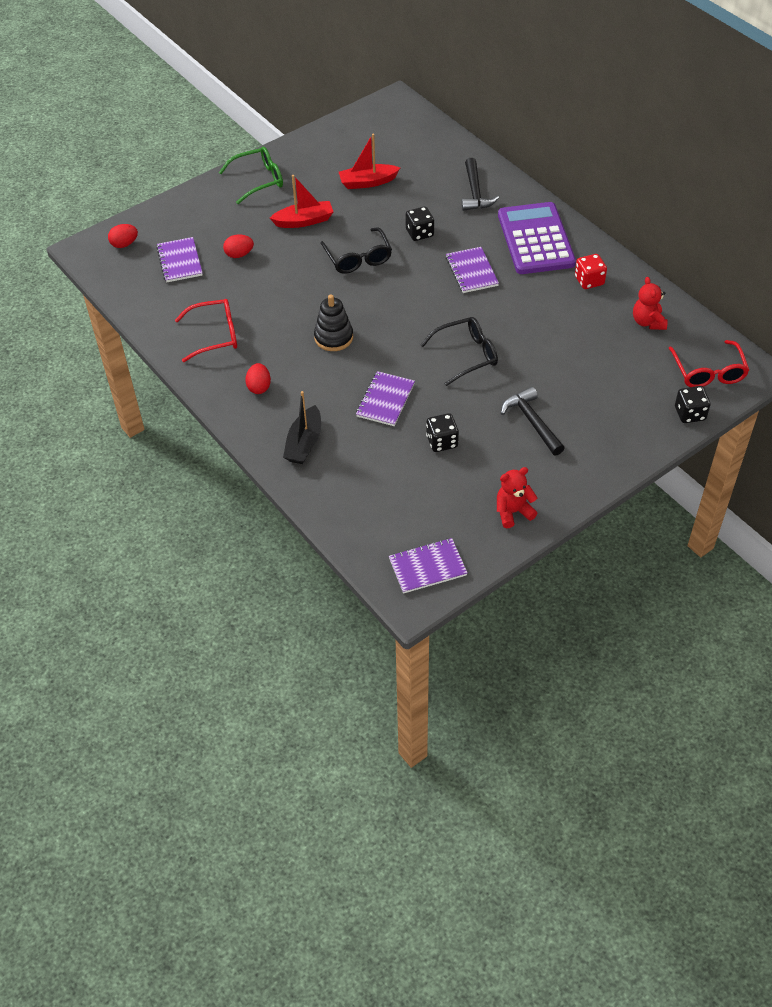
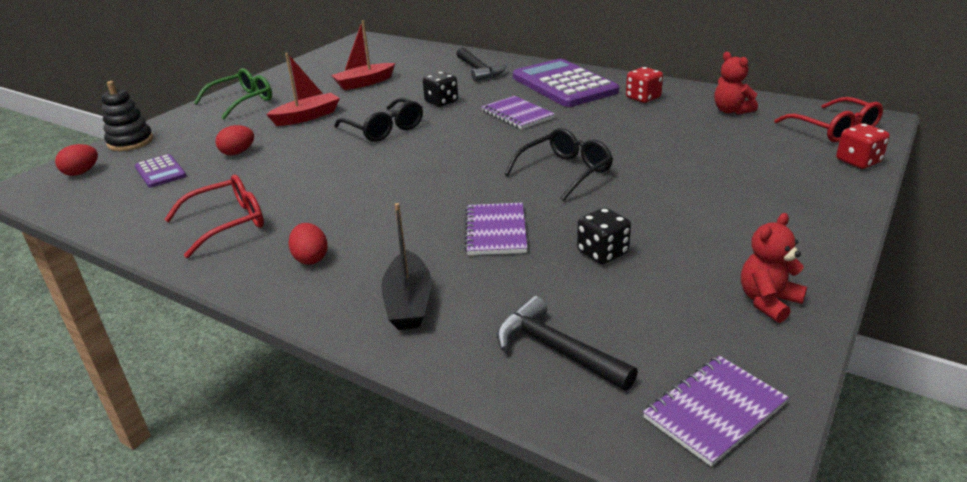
camera: 20 degrees left, 20 degrees down
(180, 261) = (160, 172): purple notebook -> purple calculator
(333, 337) = (391, 192): black stacking toy -> black stacking toy (130, 142)
(532, 422) = (696, 208): black hammer -> black hammer (557, 349)
(690, 414) = (858, 161): black dice -> red dice

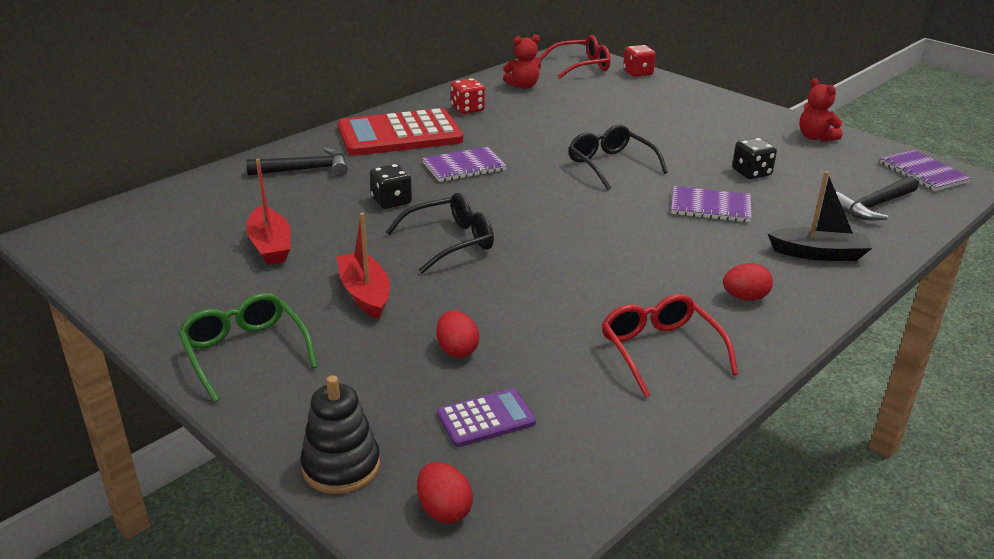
camera: 80 degrees left, 0 degrees up
(564, 85) = (400, 134): purple calculator -> red calculator

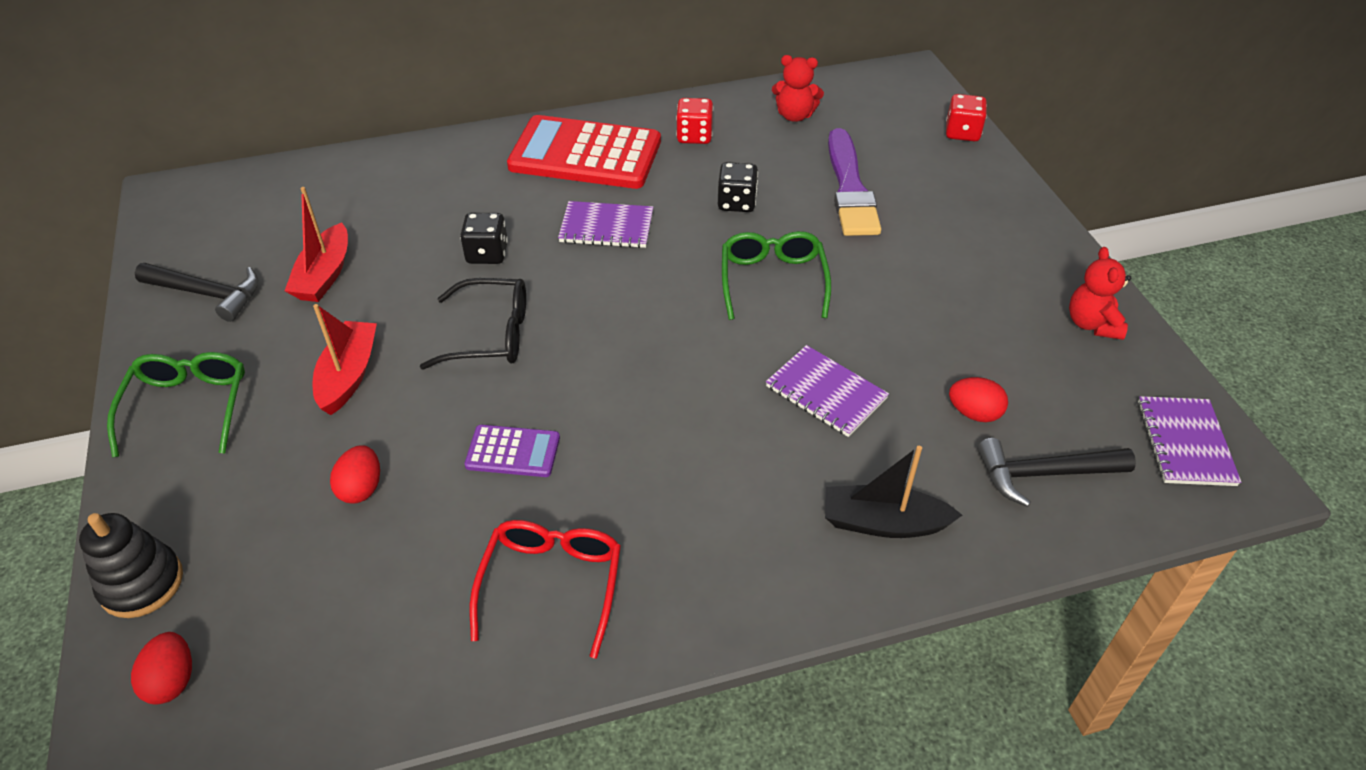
camera: 30 degrees right, 15 degrees up
(305, 170) = (447, 178): black hammer -> black hammer (207, 294)
(486, 418) = (305, 590): purple calculator -> purple calculator (513, 452)
(581, 66) = (900, 100): red glasses -> none
(603, 112) = (850, 189): none -> purple brush
(610, 165) = (772, 281): black glasses -> green glasses
(745, 297) = (721, 551): red egg -> red egg (974, 413)
(751, 173) = (936, 355): black dice -> black dice (736, 202)
(819, 254) = (883, 523): black boat -> black boat turned 150 degrees clockwise

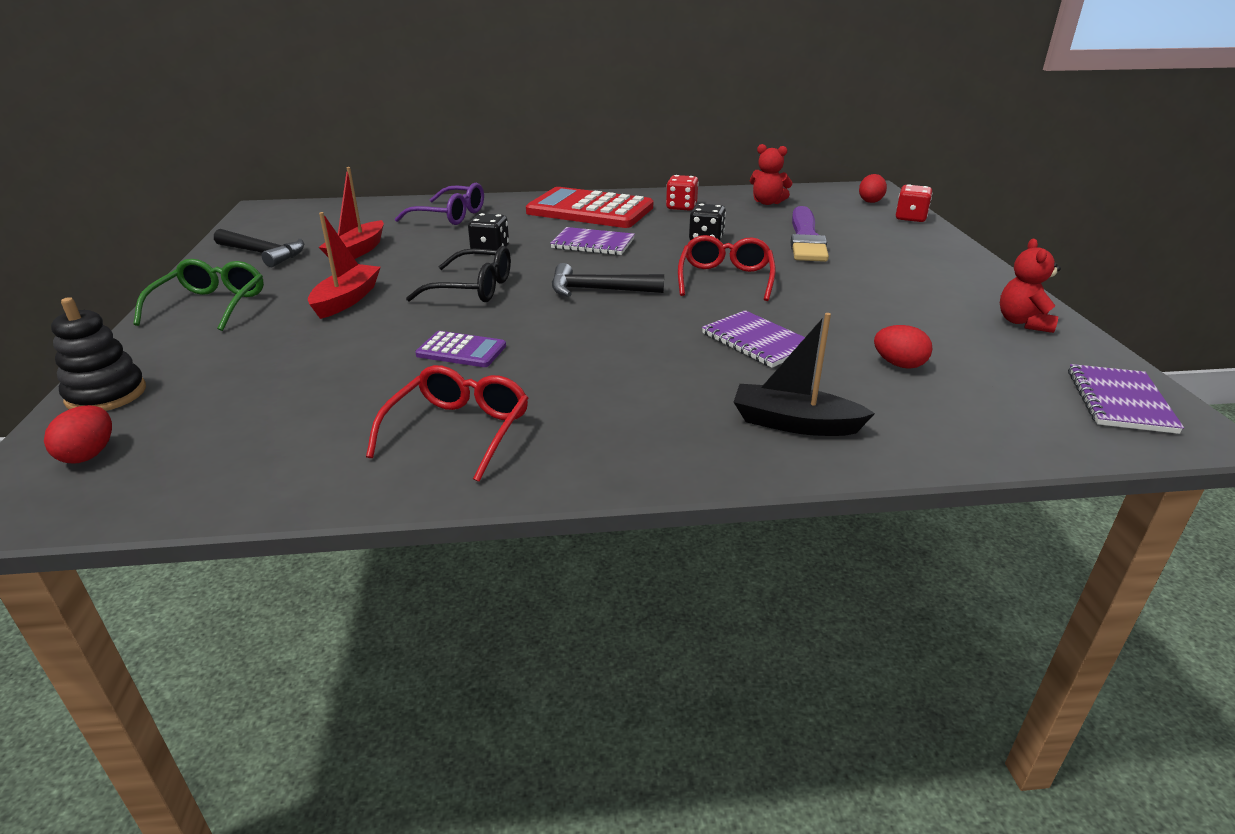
camera: 10 degrees right, 15 degrees down
(361, 488) = (321, 359): red egg -> red egg (870, 201)
(415, 185) = (450, 216): none -> purple glasses
(772, 281) = (725, 279): green glasses -> red glasses
(1044, 474) = (966, 407): black hammer -> black hammer (598, 290)

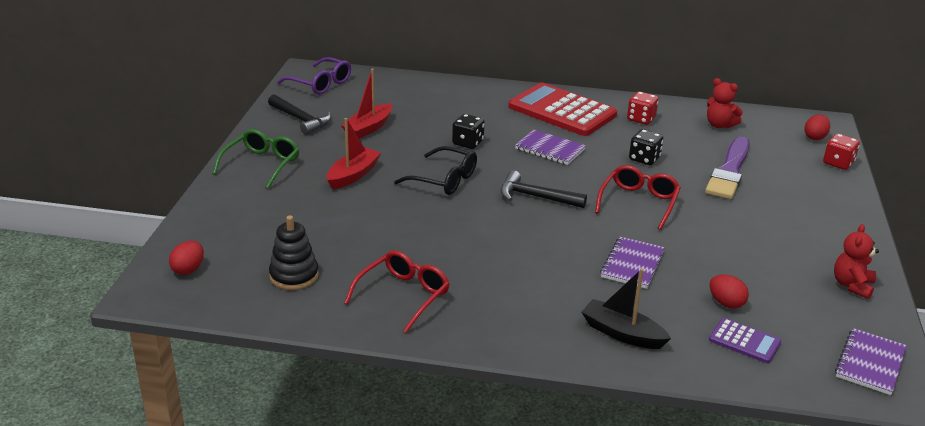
camera: 15 degrees right, 0 degrees up
(106, 395) = (196, 228): black stacking toy -> black stacking toy (294, 276)
(450, 216) = (447, 100): purple glasses -> purple glasses (320, 84)
(461, 350) = (421, 234): purple calculator -> purple calculator (744, 341)
(757, 341) = (632, 264): purple notebook -> purple notebook turned 45 degrees clockwise

